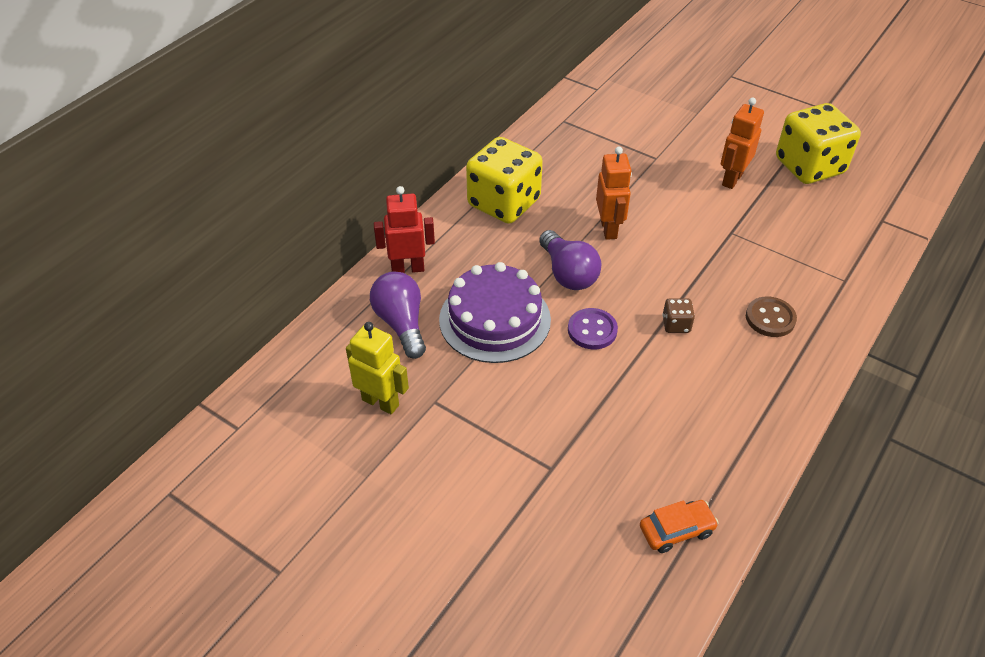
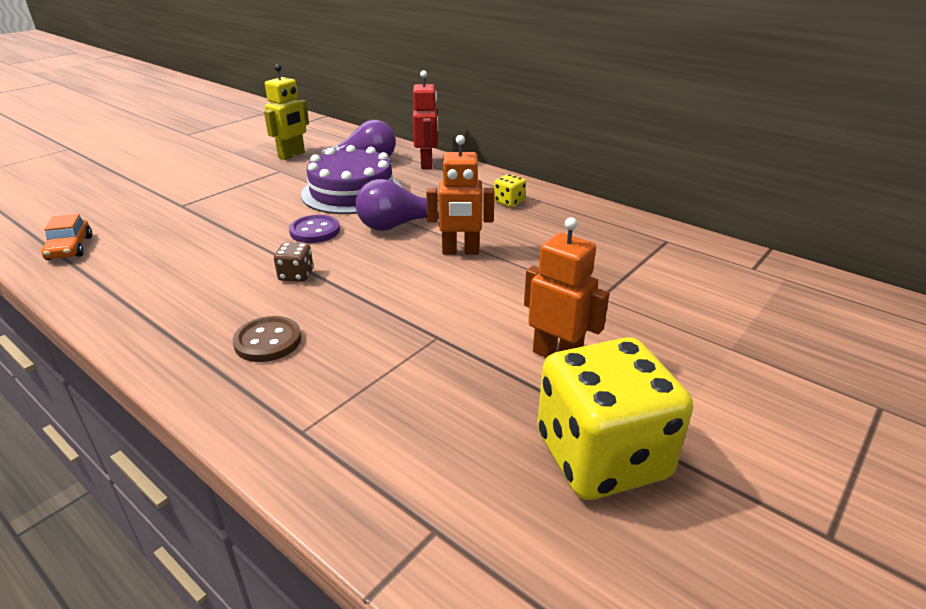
camera: 95 degrees right, 15 degrees down
(504, 203) = (509, 202): yellow dice -> yellow dice, size x0.41

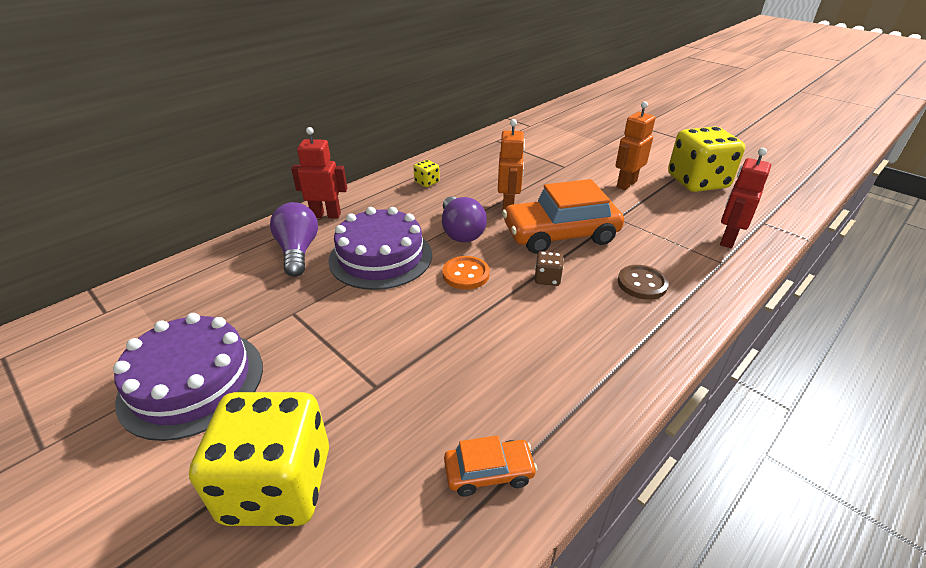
camera: 85 degrees left, 5 degrees up
(116, 187) = (278, 485): none -> yellow dice
(219, 154) = (192, 382): none -> purple cake
(292, 155) = (243, 307): yellow robot -> none
(315, 231) = (466, 274): purple button -> orange button
(370, 453) = (727, 239): none -> red robot
(389, 286) = (560, 234): none -> orange car

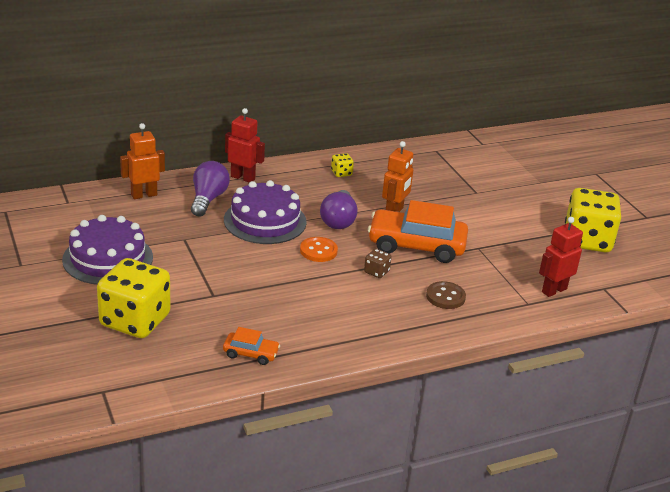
camera: 20 degrees right, 5 degrees down
(626, 184) = (517, 223): orange robot -> orange robot (144, 195)

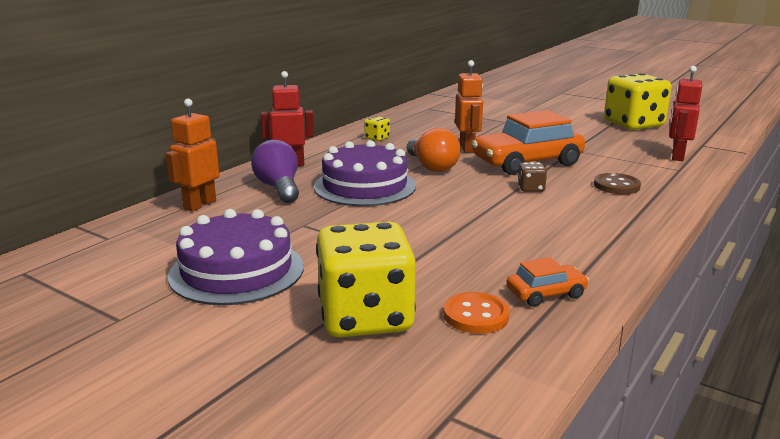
camera: 30 degrees left, 10 degrees down
(318, 251) = (454, 191): orange button -> orange button (476, 315)
(338, 220) = (432, 166): purple light bulb -> orange light bulb

